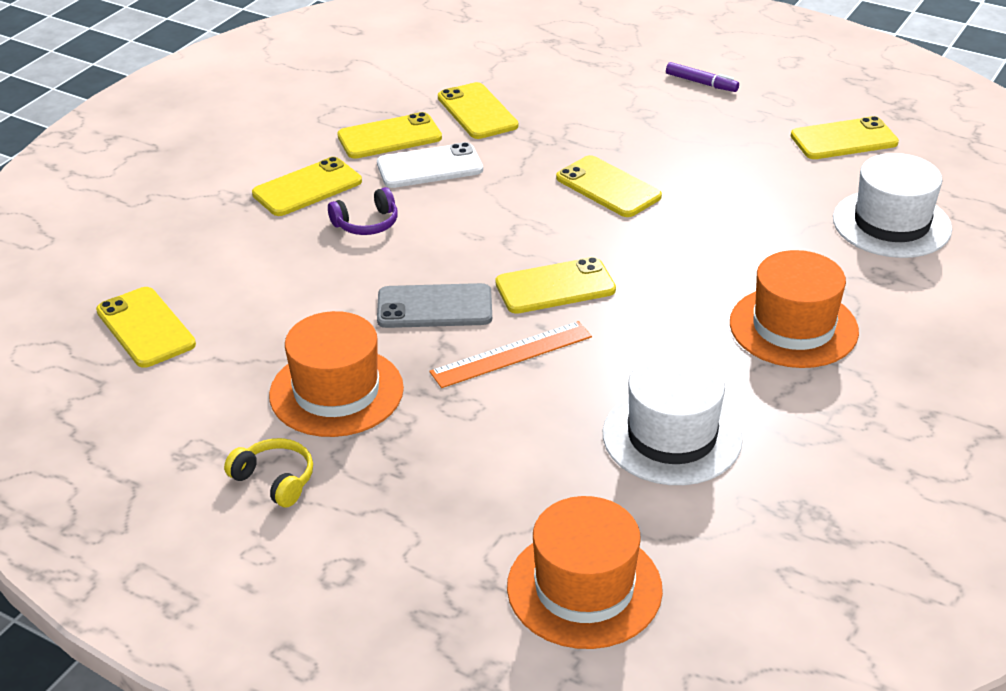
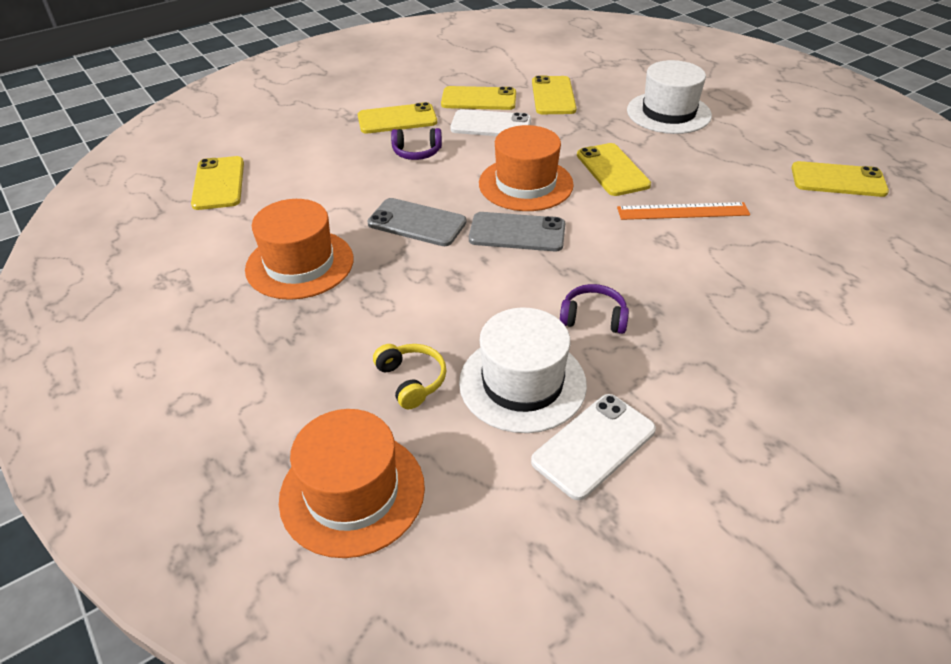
camera: 25 degrees right, 5 degrees up
(275, 480) = (205, 316): yellow headphones -> yellow headphones (411, 380)
(511, 354) = (445, 274): orange ruler -> orange ruler (683, 211)
(555, 287) = (517, 233): yellow phone -> grey phone
(696, 352) = (593, 318): none -> purple headphones
(701, 83) = (740, 112): purple marker -> none
(777, 470) = (594, 445): none -> white phone
(793, 327) = (693, 321): orange hat -> orange hat (525, 184)
(891, 224) = (841, 259): white hat -> white hat (668, 113)

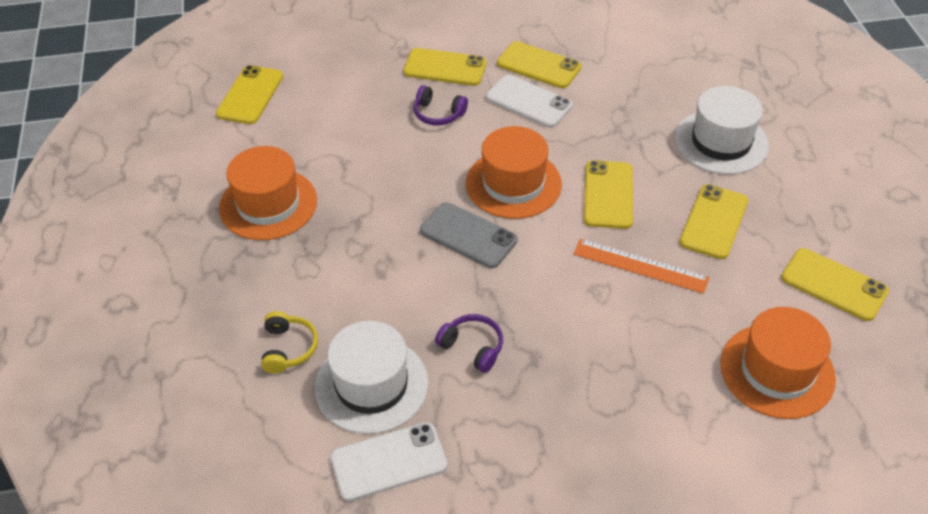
camera: 25 degrees right, 5 degrees up
(352, 492) = (191, 424): orange hat -> orange hat (777, 371)
(417, 223) = (388, 194): grey phone -> none
(553, 96) = (616, 83): yellow phone -> yellow phone (714, 222)

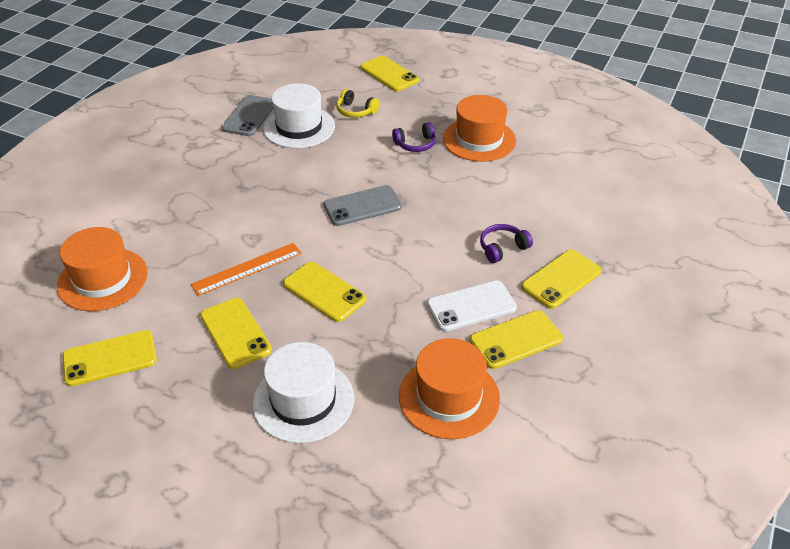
camera: 125 degrees right, 5 degrees down
(250, 95) = (607, 168): yellow phone -> yellow phone (389, 74)
(388, 462) = (249, 116): white phone -> grey phone
(472, 347) = (278, 169): purple headphones -> purple headphones (415, 144)
(513, 184) = (387, 249): orange hat -> orange hat (449, 397)

